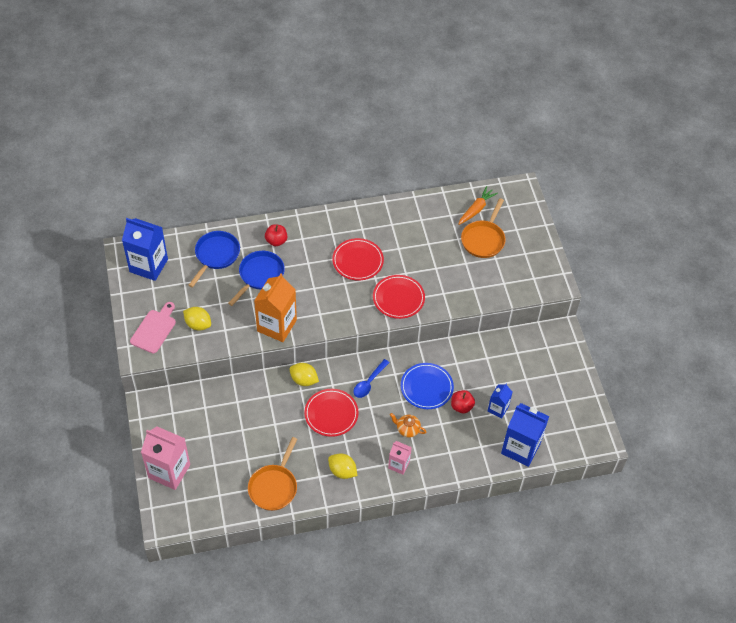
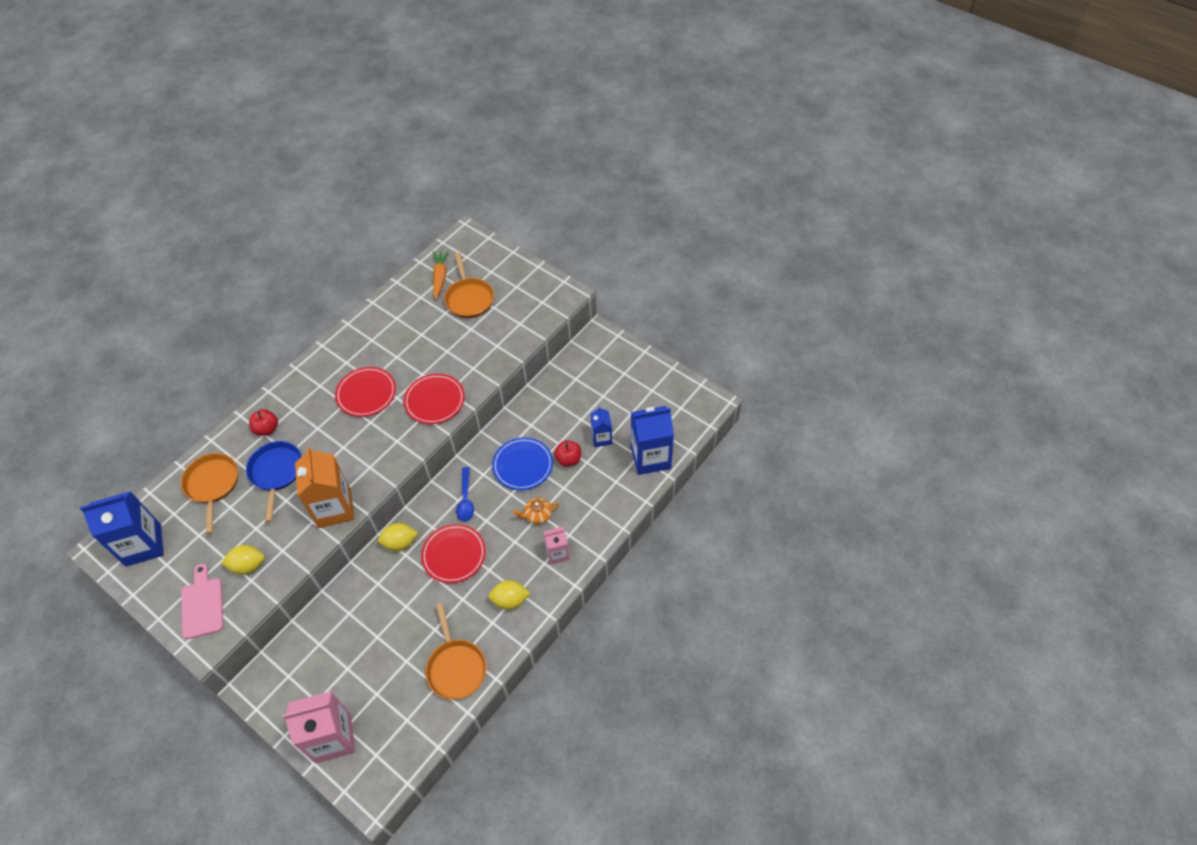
camera: 35 degrees left, 0 degrees up
(216, 255) = (212, 485): blue pan -> orange pan

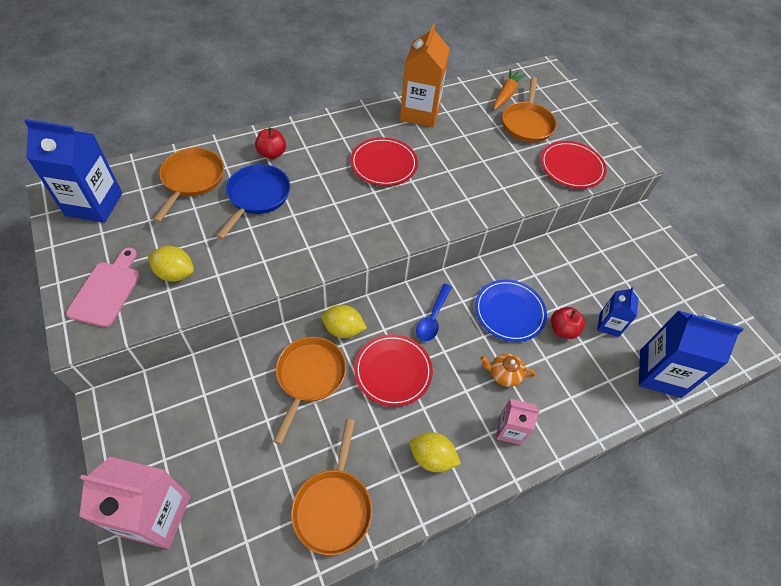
camera: 20 degrees right, 0 degrees up
(334, 508) = (293, 258): orange carton -> orange carton (420, 113)
(393, 591) = (309, 377): none -> orange pan
(434, 400) = (449, 201): red plate -> red plate (571, 167)

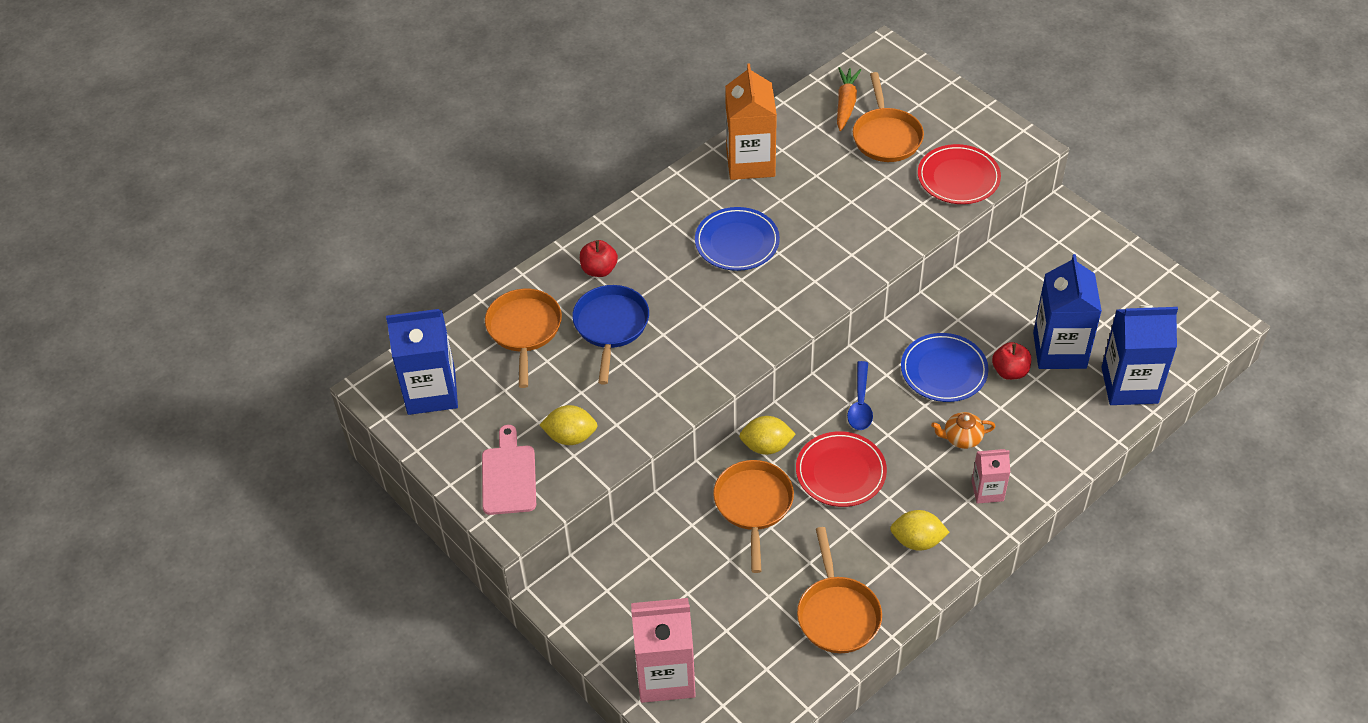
camera: 10 degrees left, 5 degrees down
(383, 164) = (737, 242): red plate -> blue plate
(609, 325) = (1059, 350): blue carton -> blue carton, size x1.84

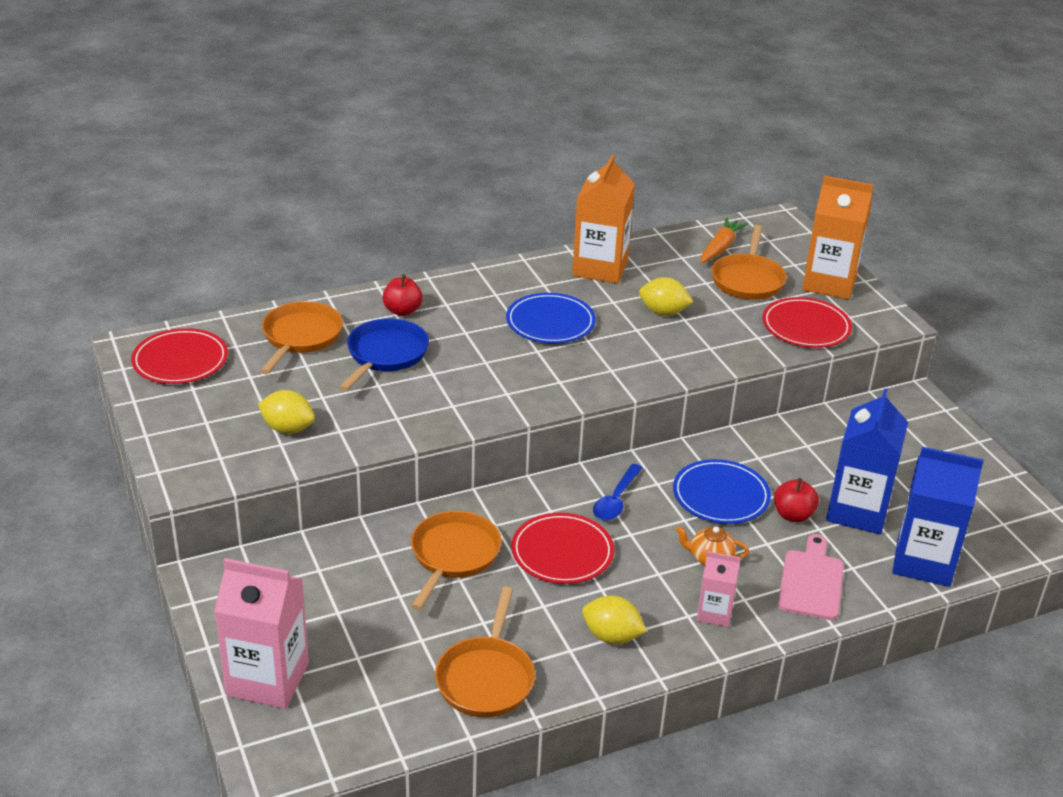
camera: 15 degrees right, 15 degrees down
(431, 392) = (180, 360): blue carton -> red plate
(508, 476) = (206, 443): pink cutting board -> pink cutting board (811, 581)
(766, 446) = (496, 509): yellow lemon -> yellow lemon (663, 312)
(958, 119) = (829, 283): none -> orange carton

